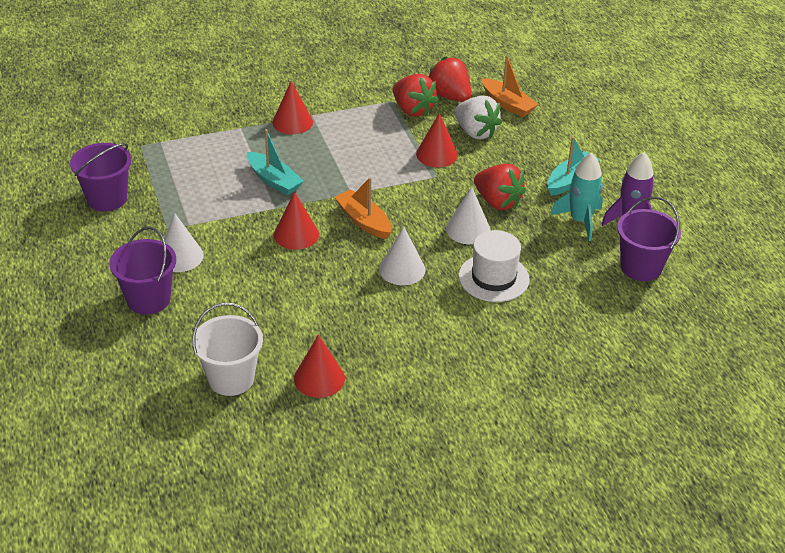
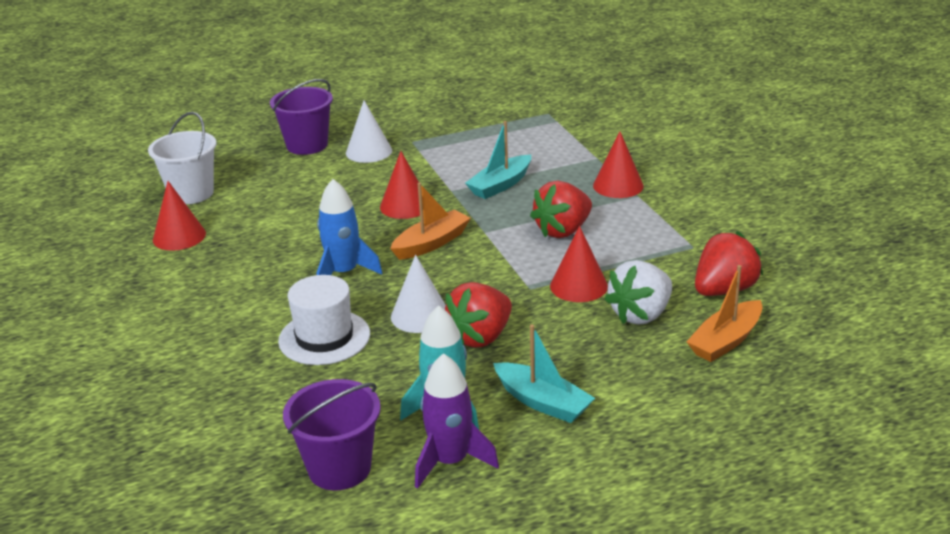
camera: 90 degrees right, 10 degrees down
(107, 199) = (456, 109): purple bucket -> none
(402, 269) = (344, 273): white cone -> blue rocket
(412, 110) = (677, 263): red strawberry -> red strawberry (563, 231)

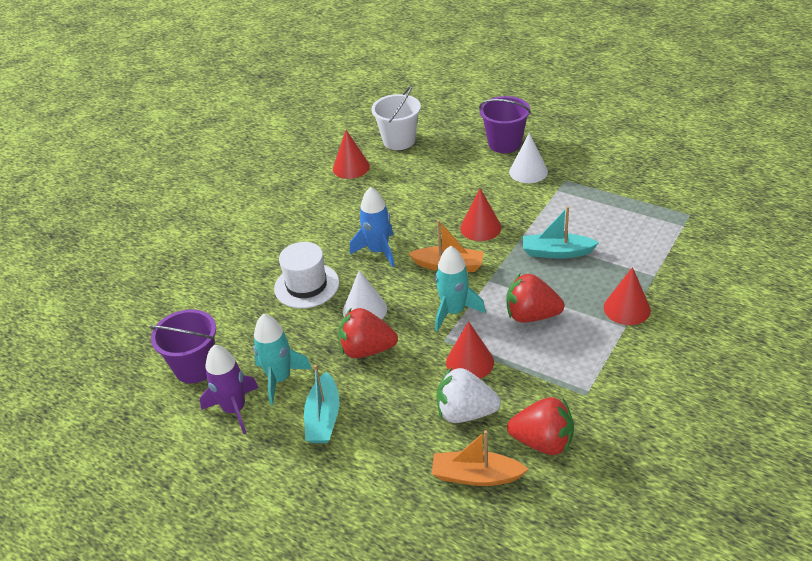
camera: 55 degrees right, 10 degrees up
(499, 266) = (454, 311): none -> turquoise rocket

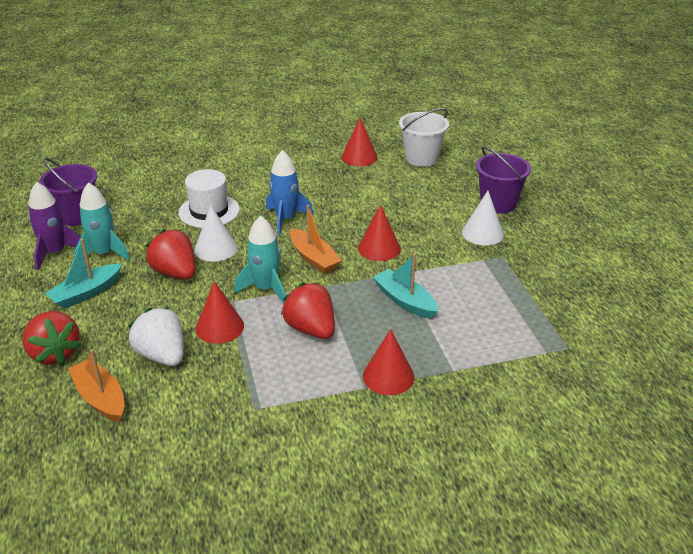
camera: 40 degrees right, 5 degrees down
(543, 442) = (173, 414): red strawberry -> red strawberry (54, 353)

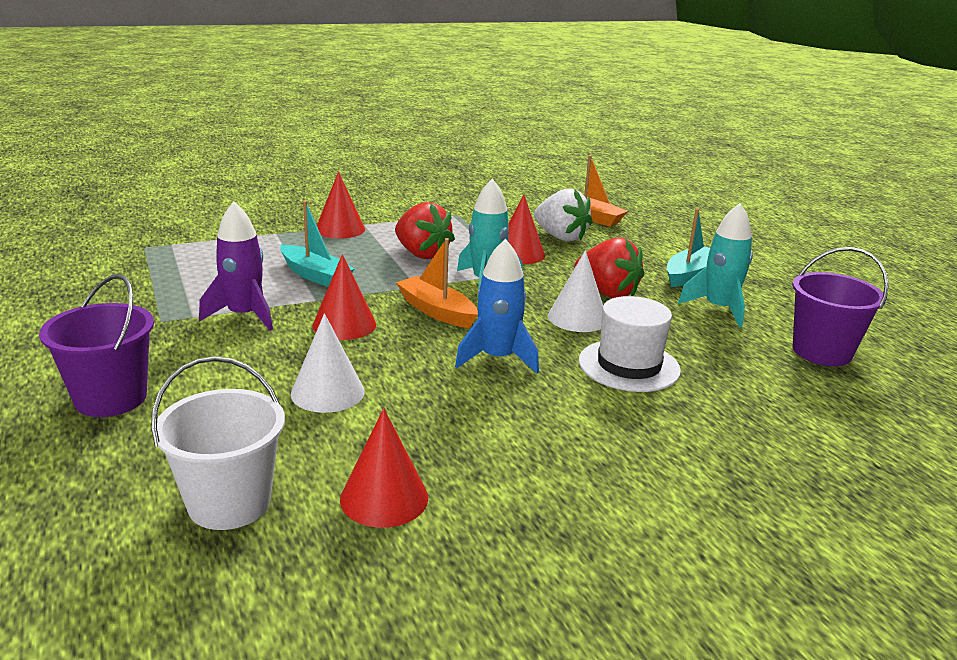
camera: 170 degrees right, 10 degrees down
(54, 353) = (661, 237): red strawberry -> none
(55, 253) = (781, 308): purple rocket -> purple rocket (244, 316)
(482, 233) = (173, 349): white cone -> white cone (327, 392)

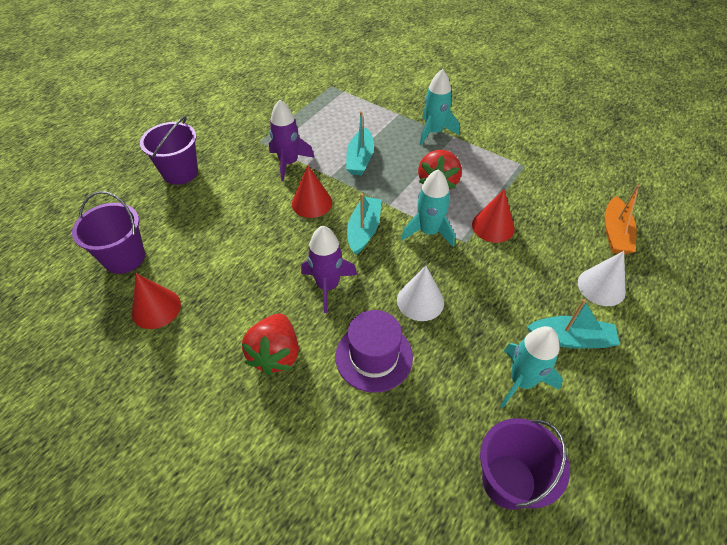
camera: 60 degrees right, 25 degrees up
(229, 503) = (124, 258): white bucket -> purple bucket
(327, 392) = (236, 236): white cone -> white cone (601, 287)
(340, 229) = (434, 132): red cone -> turquoise rocket
(436, 311) = (364, 230): orange boat -> turquoise boat
(497, 358) = (328, 286): blue rocket -> purple rocket
(560, 237) = (551, 234): white strawberry -> none
(607, 293) = (478, 301): red strawberry -> red strawberry (275, 354)
(629, 365) = (374, 356): white hat -> purple hat

